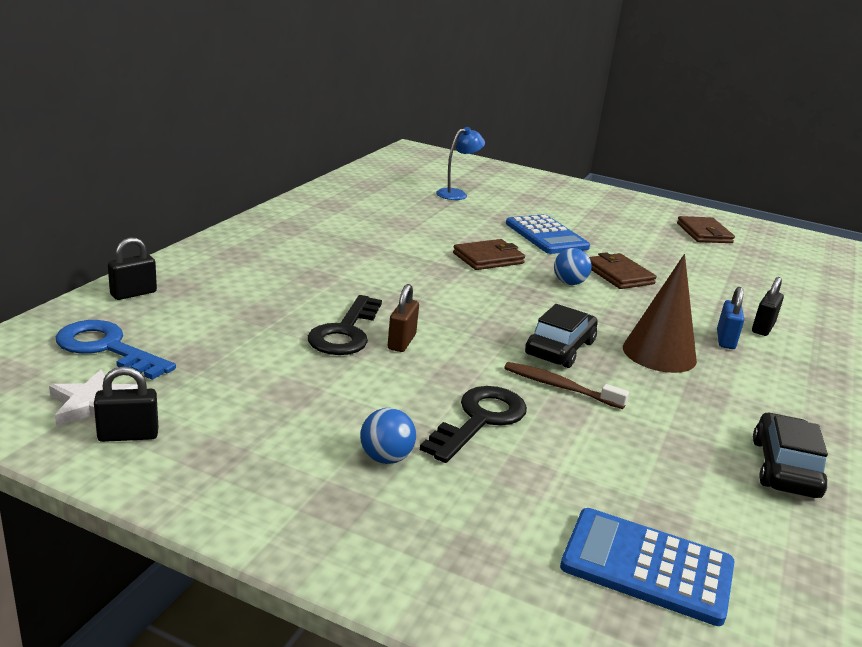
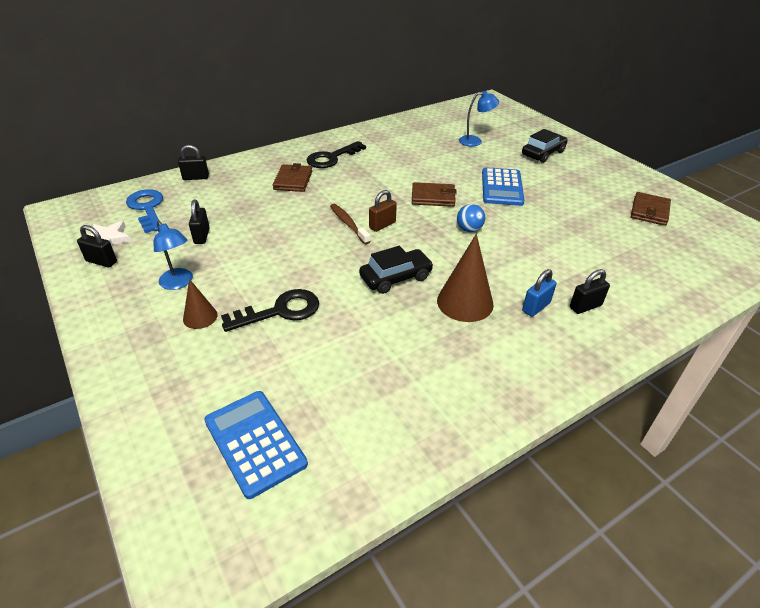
camera: 35 degrees right, 15 degrees up
(249, 363) = (202, 236): none -> black padlock
(297, 428) = (179, 283): none -> blue lamp
(345, 332) = (275, 230): black key -> black key (332, 158)
(386, 458) = (200, 317): blue ball -> brown cone
(401, 342) = (299, 245): brown padlock -> brown padlock (382, 225)
(559, 387) = (359, 305): brown toothbrush -> brown toothbrush (348, 224)
(619, 275) = (518, 232): brown wallet -> brown wallet (293, 180)
(784, 468) = (441, 419): black car -> black car (543, 153)

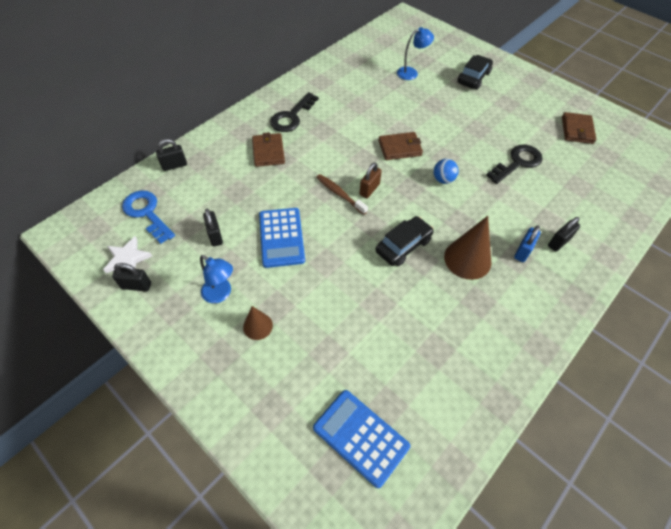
camera: 15 degrees left, 15 degrees up
(280, 311) = (323, 303): black key -> black key (517, 163)
(502, 187) = (453, 125): blue calculator -> blue calculator (281, 237)

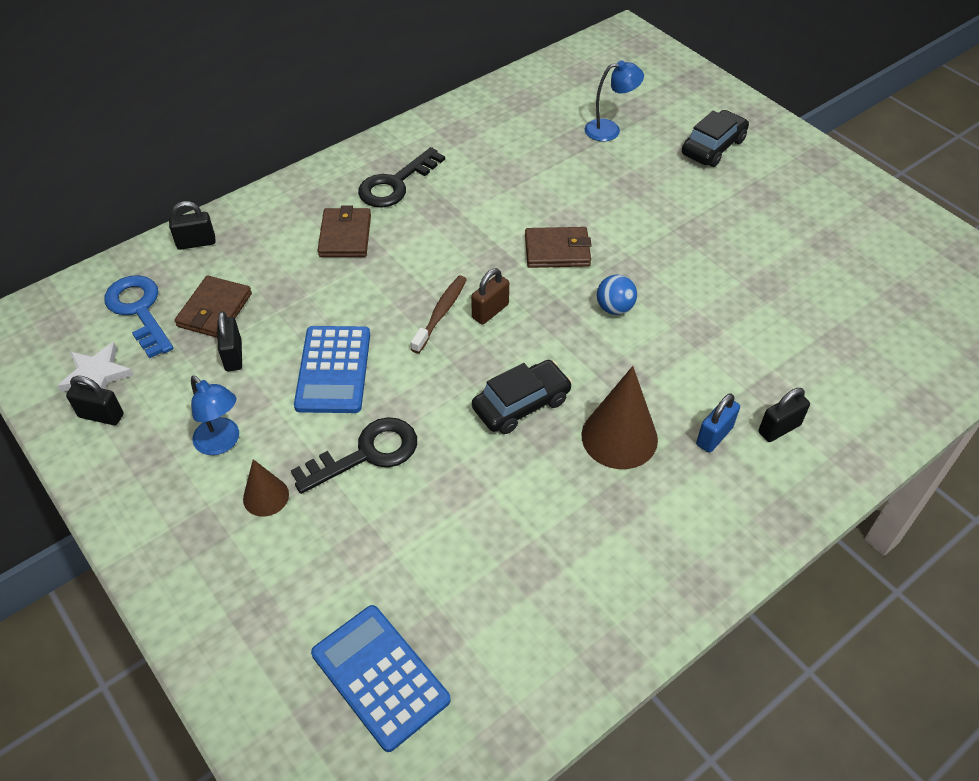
camera: 10 degrees right, 5 degrees down
(339, 194) = (441, 313): brown toothbrush -> brown toothbrush turned 60 degrees clockwise
(517, 163) = (747, 294): black key -> black key (366, 454)
(577, 130) = (867, 250): brown wallet -> brown wallet (215, 310)

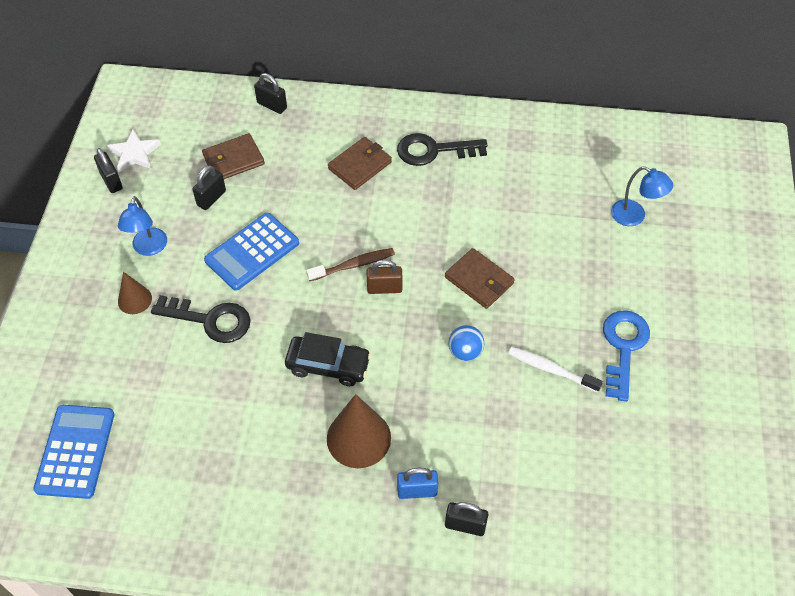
camera: 45 degrees right, 5 degrees up
(139, 310) = (196, 129): blue key -> blue key (623, 348)
(690, 272) = (550, 369): none -> white toothbrush
(713, 147) = (698, 289): black car -> none

